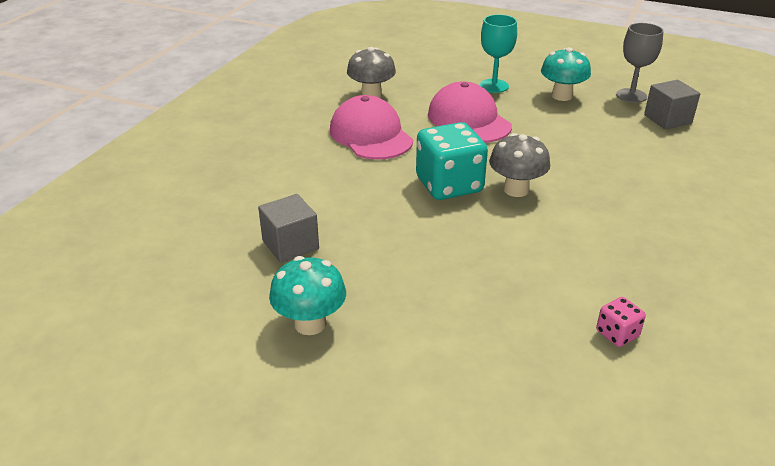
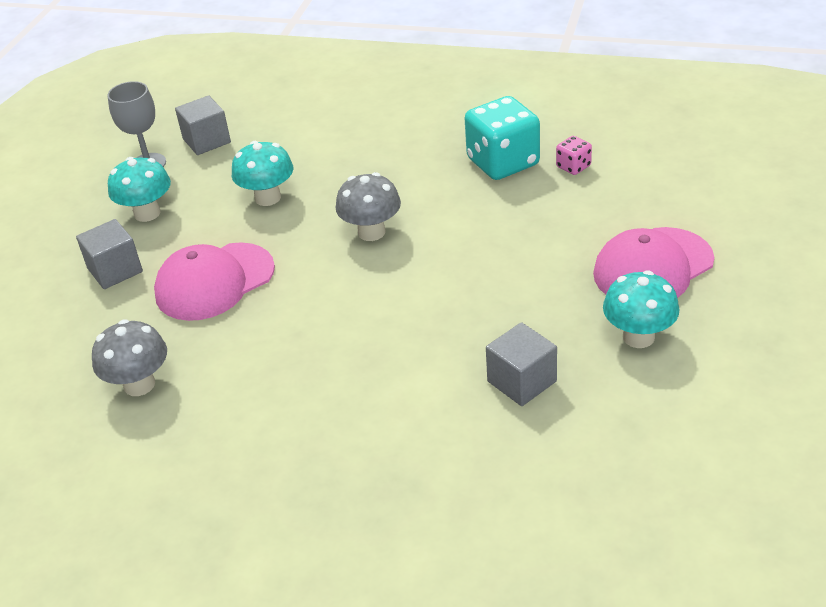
camera: 95 degrees left, 5 degrees up
(370, 135) = (261, 363): pink cap -> pink cap (652, 267)
(449, 185) = (372, 279): turquoise dice -> turquoise dice (503, 162)
(494, 86) = (115, 270): turquoise goblet -> grey cube
(576, 144) = (268, 198): none -> turquoise mushroom

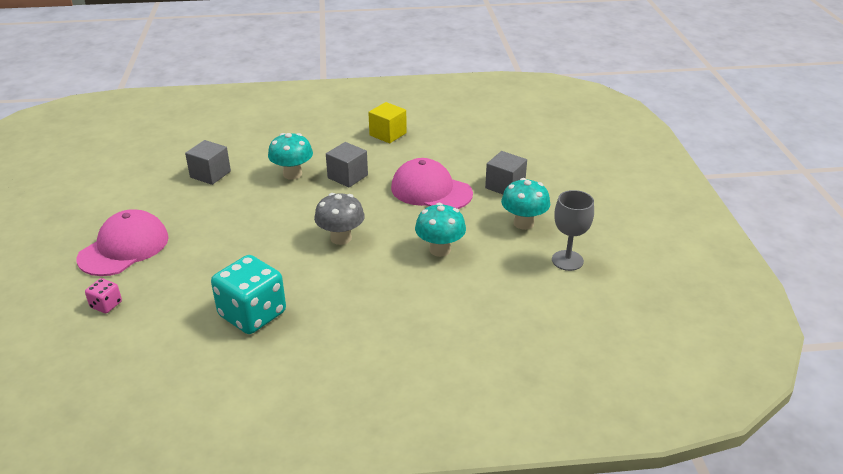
camera: 155 degrees right, 5 degrees down
(139, 384) = (429, 140): grey mushroom -> none
(193, 415) = (388, 134): none -> yellow cube
(206, 141) = (539, 290): grey cube -> grey cube (347, 176)
(214, 282) = (431, 190): pink cap -> pink cap turned 90 degrees counterclockwise
(573, 166) = (186, 321): pink dice -> pink dice (106, 305)
(638, 337) = (139, 205): turquoise mushroom -> turquoise mushroom (292, 174)

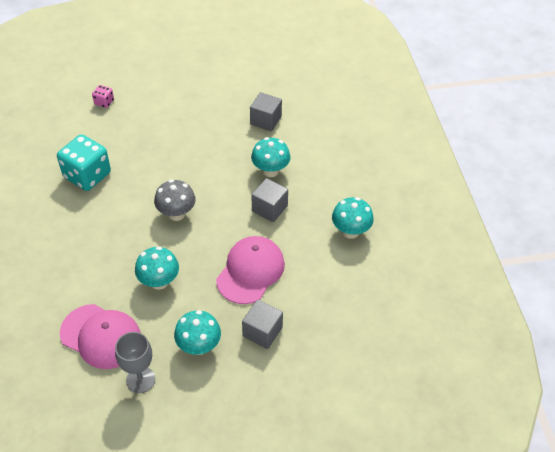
camera: 85 degrees right, 15 degrees up
(124, 248) = (166, 95): pink cap -> pink cap (101, 336)
(388, 134) = (350, 231): yellow cube -> turquoise mushroom

